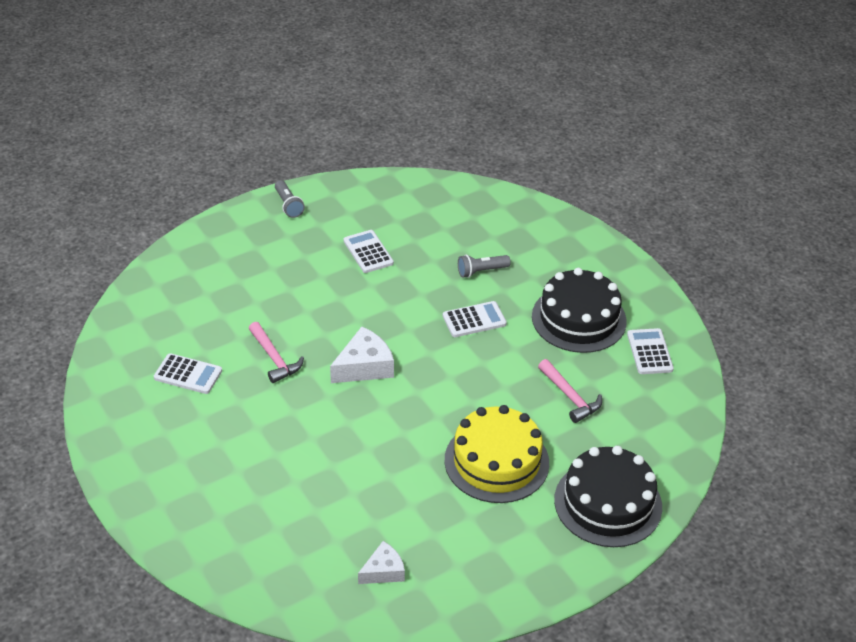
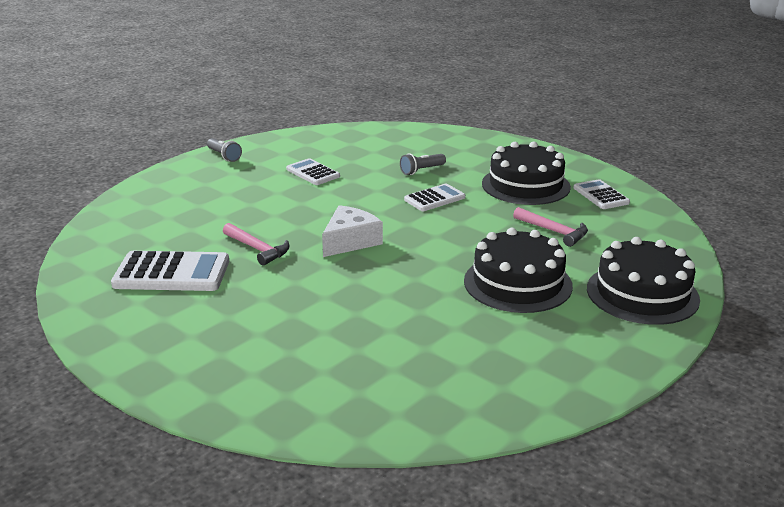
camera: 15 degrees left, 15 degrees down
(188, 374) = (172, 273): white calculator -> white calculator, size x1.64
(383, 571) = (458, 384): white cheese -> none
(496, 461) = (517, 283): yellow cake -> black cake

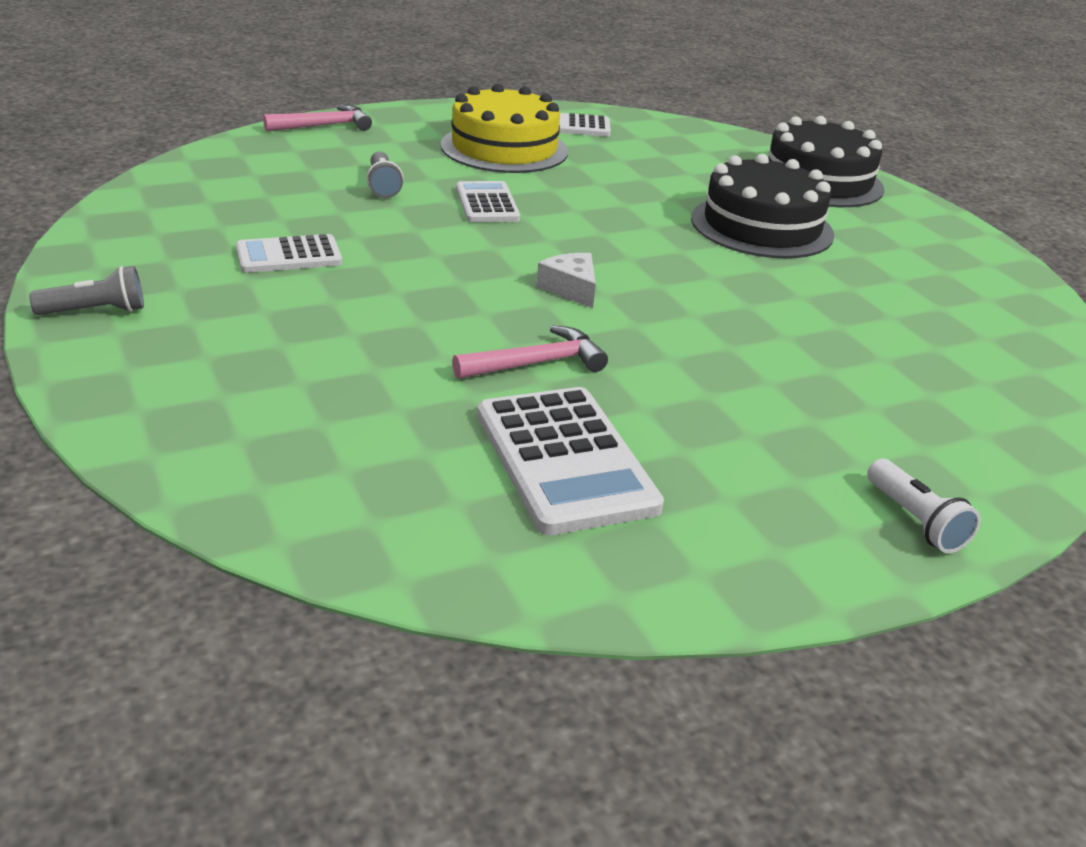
camera: 70 degrees left, 5 degrees up
(172, 273) = (565, 460): white calculator -> white calculator turned 135 degrees clockwise
(172, 376) = (915, 521): none -> white flashlight
(350, 241) = (571, 289): white cheese -> white cheese, size x0.64
(525, 185) = (504, 148): black cake -> yellow cake
(554, 231) = (646, 173): pink hammer -> pink hammer (324, 126)

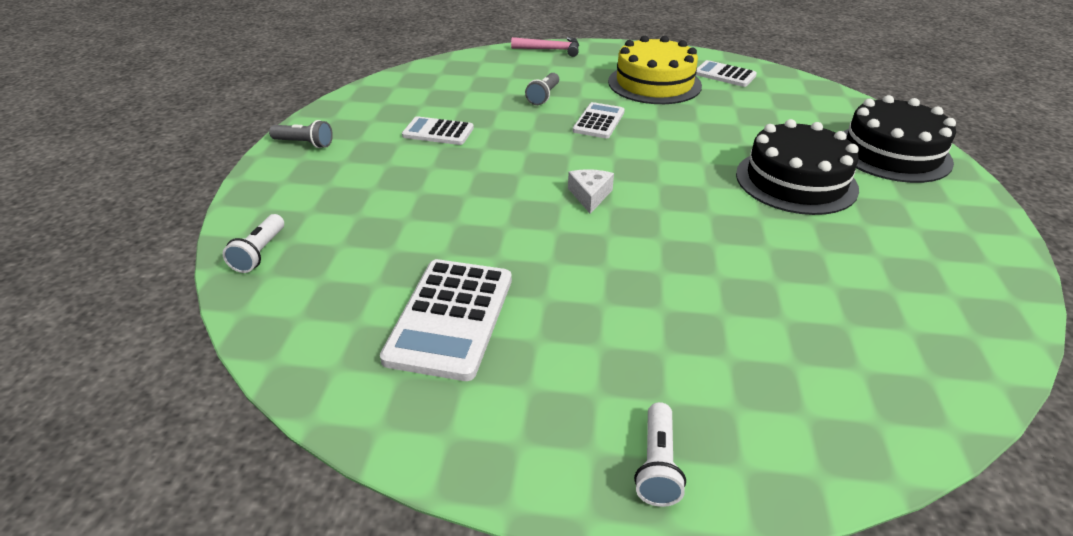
camera: 35 degrees right, 5 degrees up
(212, 465) = (259, 253): none -> white flashlight
(537, 363) = (508, 243): pink hammer -> none

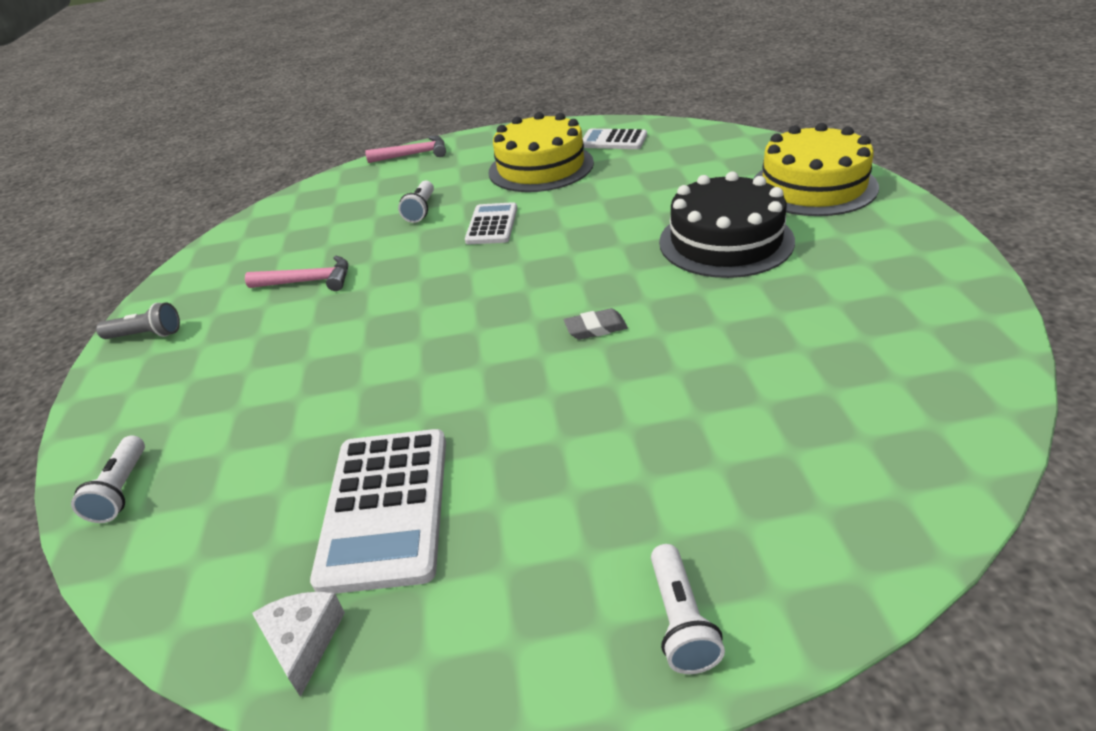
camera: 10 degrees left, 0 degrees up
(438, 132) = (308, 281): white calculator -> pink hammer
(543, 96) = (421, 210): grey flashlight -> white flashlight
(590, 196) = (507, 314): white cheese -> white cheese (303, 642)
(660, 225) = (595, 328): none -> grey eraser
(892, 153) = (813, 186): black cake -> yellow cake

